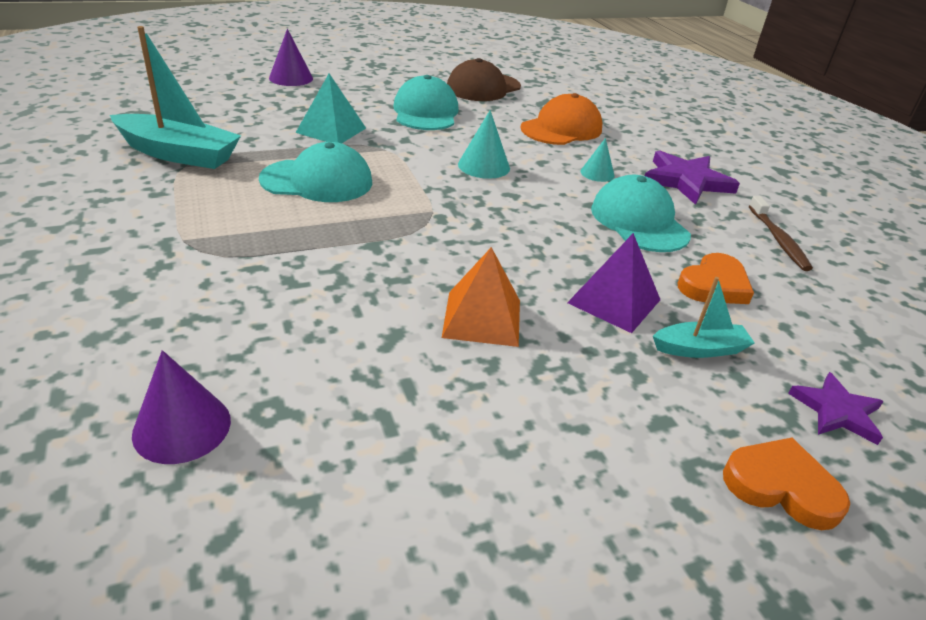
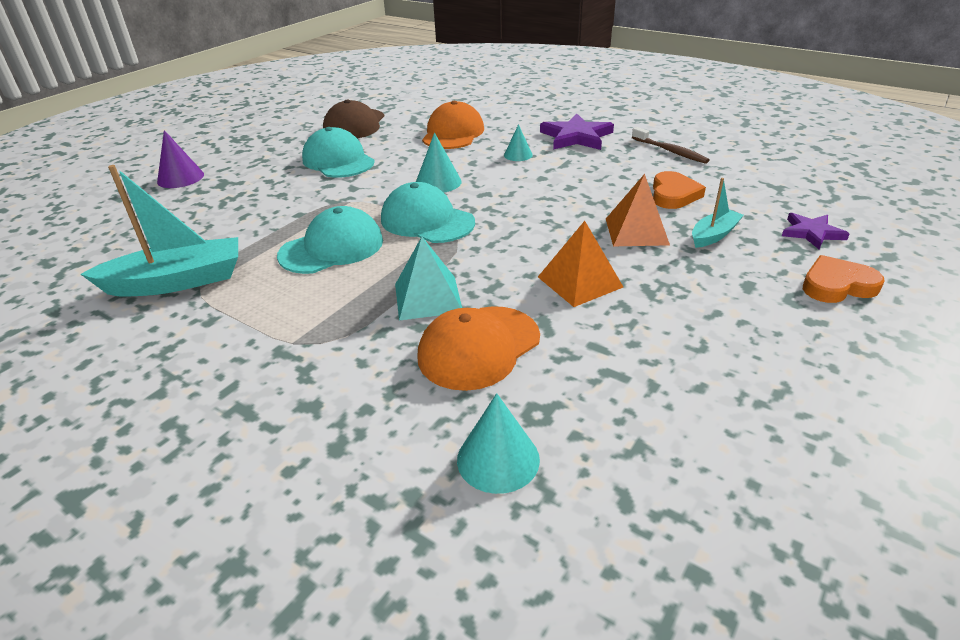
camera: 30 degrees left, 0 degrees up
(182, 427) = (498, 459): purple cone -> turquoise cone
(307, 324) = (478, 347): none -> orange cap
(331, 130) = (283, 205): turquoise pyramid -> turquoise pyramid (428, 297)
(614, 301) = (636, 231): purple pyramid -> orange pyramid
(639, 221) = (584, 175): turquoise cap -> turquoise cap (427, 221)

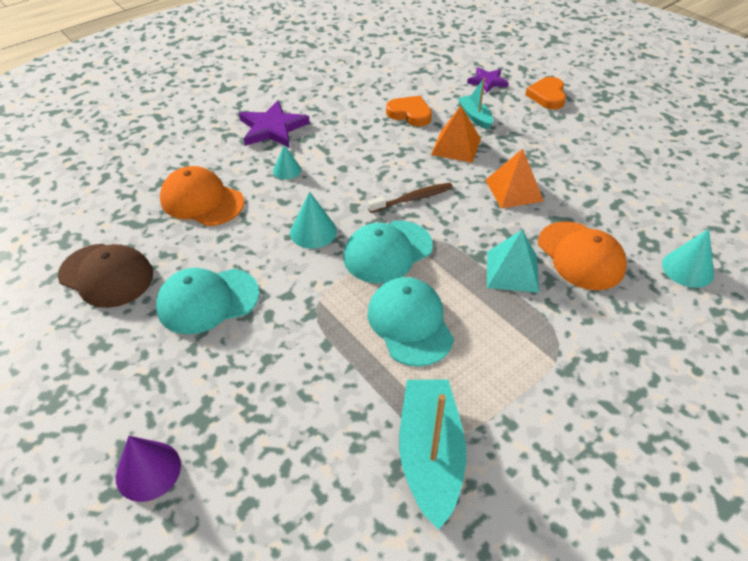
camera: 75 degrees left, 10 degrees up
(670, 151) = (336, 92): brown toothbrush -> brown toothbrush (412, 199)

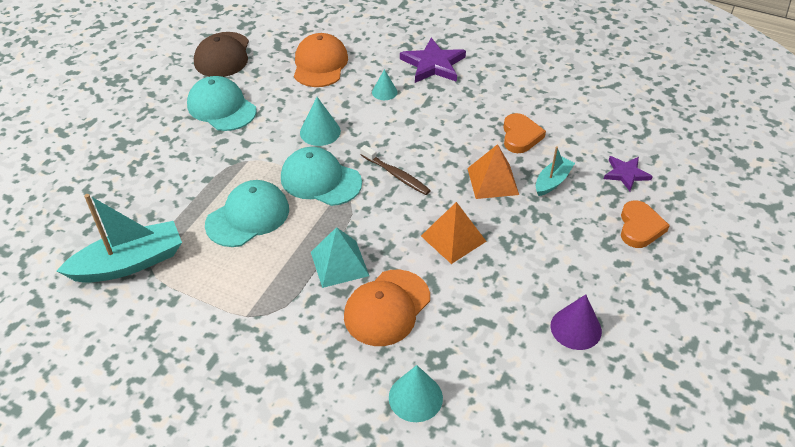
camera: 65 degrees right, 0 degrees up
(148, 470) = (79, 138): purple cone -> purple cone (576, 328)
(547, 96) = (640, 227): orange heart -> orange heart turned 120 degrees clockwise

